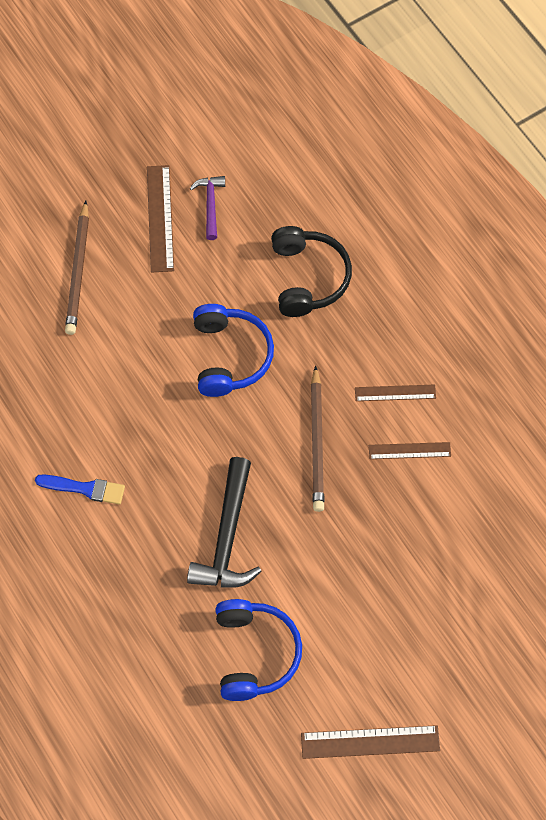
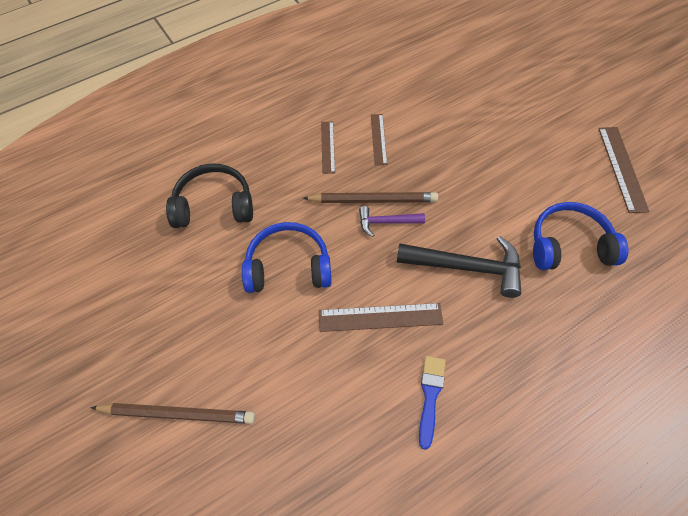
camera: 90 degrees left, 5 degrees down
(160, 218) = (128, 331): brown ruler -> brown ruler (380, 317)
(210, 205) = (121, 285): purple hammer -> purple hammer (386, 222)

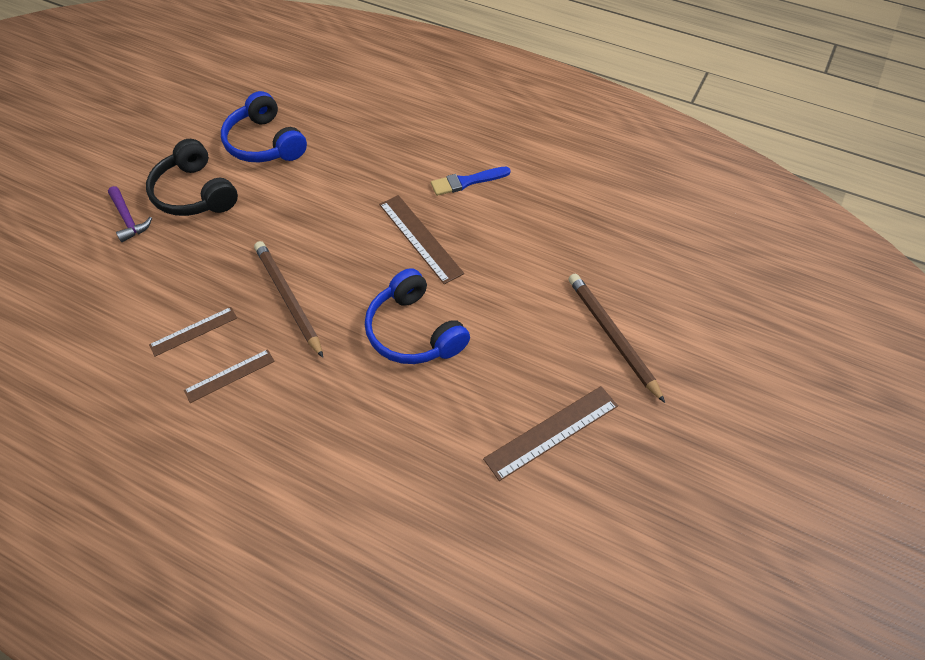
camera: 120 degrees left, 5 degrees down
(214, 205) = (380, 447): black headphones -> black headphones (194, 193)
(386, 222) = (311, 276): purple hammer -> purple hammer (128, 219)
(467, 267) = (329, 200): black hammer -> none
(622, 168) = (149, 131): brown ruler -> brown ruler (551, 432)

